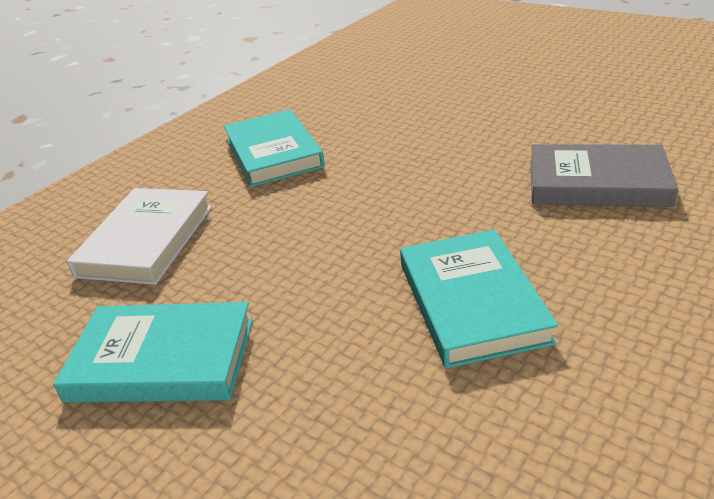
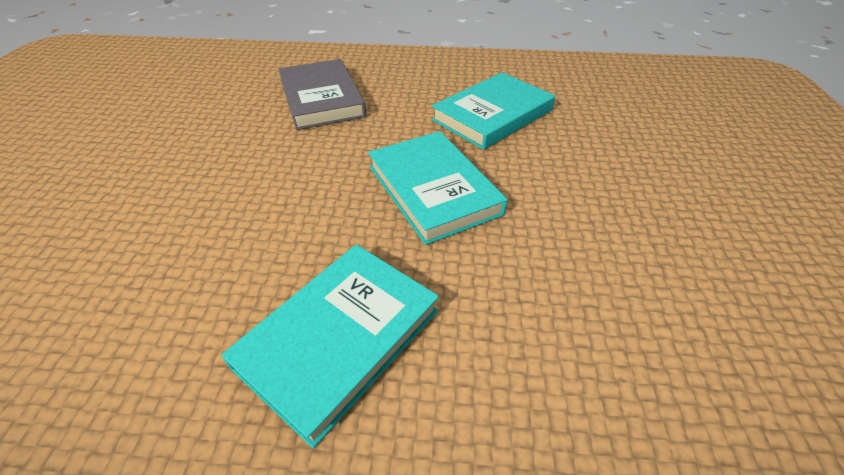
camera: 125 degrees left, 10 degrees up
(147, 240) = (610, 351): white book -> none
(162, 359) = (689, 221): turquoise book -> turquoise book (433, 189)

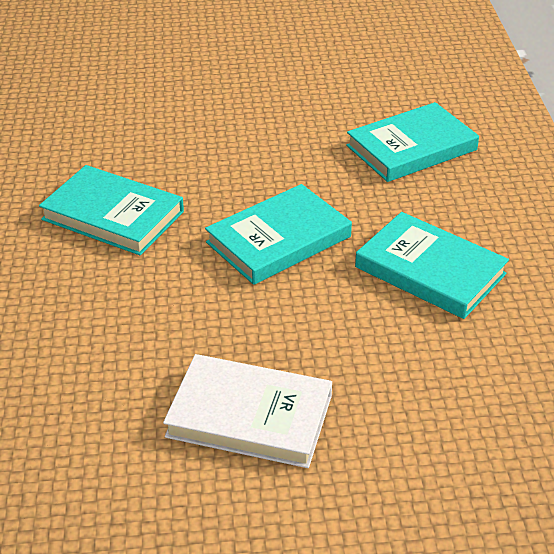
camera: 80 degrees right, 5 degrees down
(321, 99) = (411, 148): grey book -> turquoise book
(700, 238) = (249, 416): none -> white book

